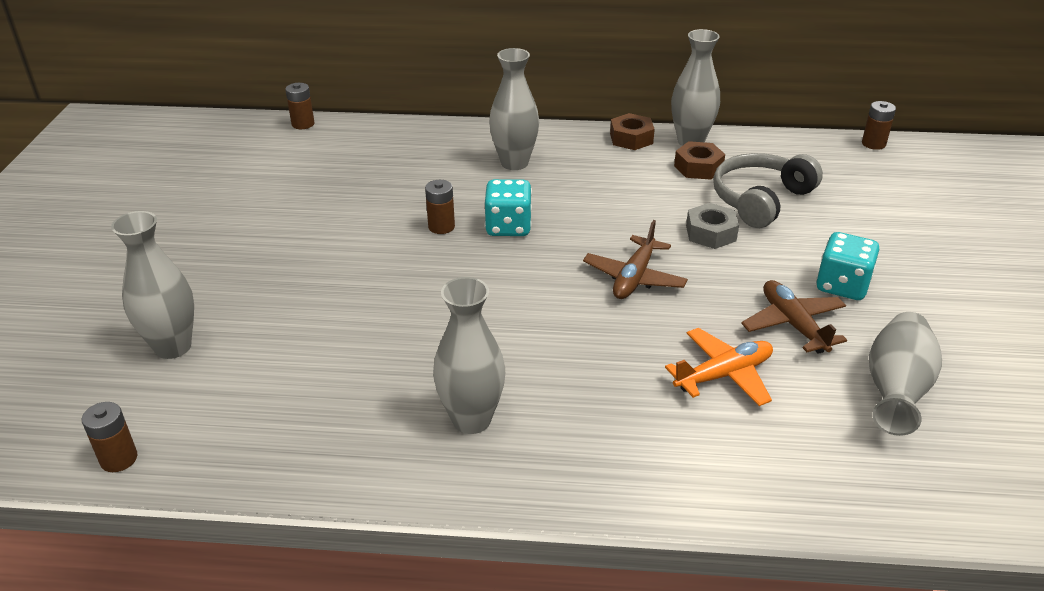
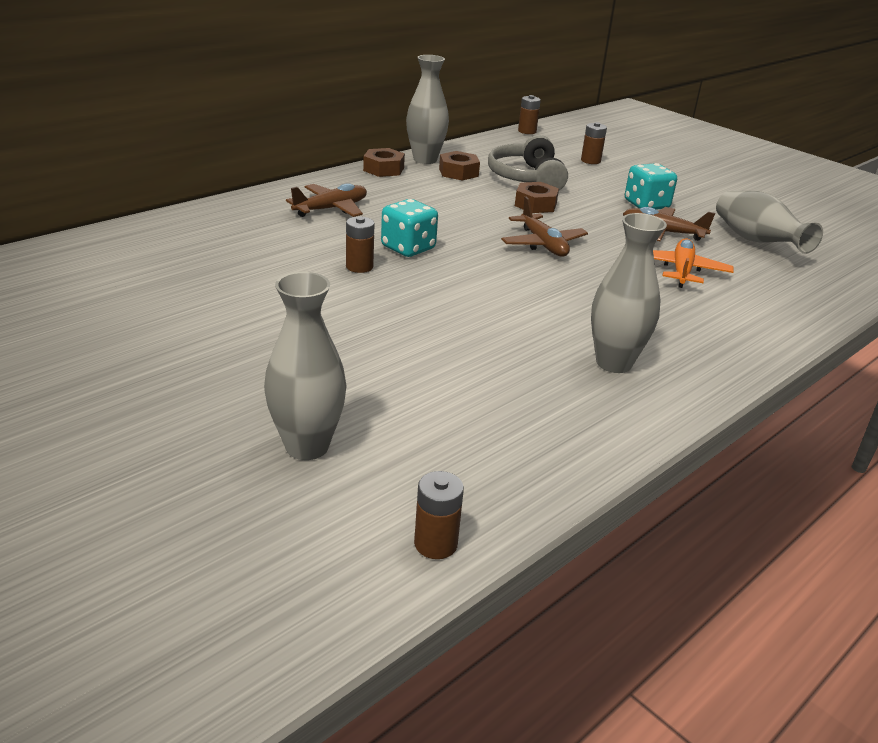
camera: 50 degrees left, 5 degrees down
(303, 124) = (74, 242): brown battery -> brown battery (590, 161)
(514, 163) = (331, 209): grey vase -> brown plane
(710, 233) = (535, 204): grey nut -> brown nut

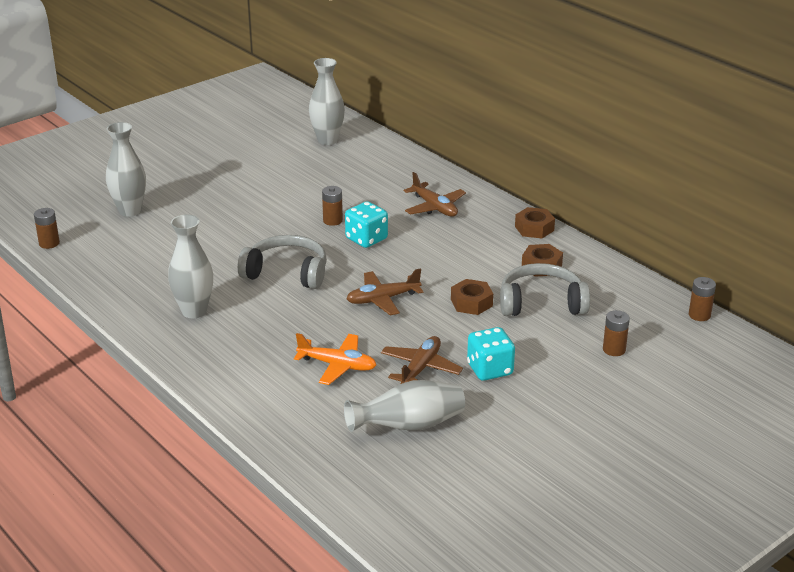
camera: 95 degrees right, 0 degrees up
(425, 160) = (569, 249): grey vase -> grey vase (327, 140)
(498, 298) = (287, 273): none -> grey headphones

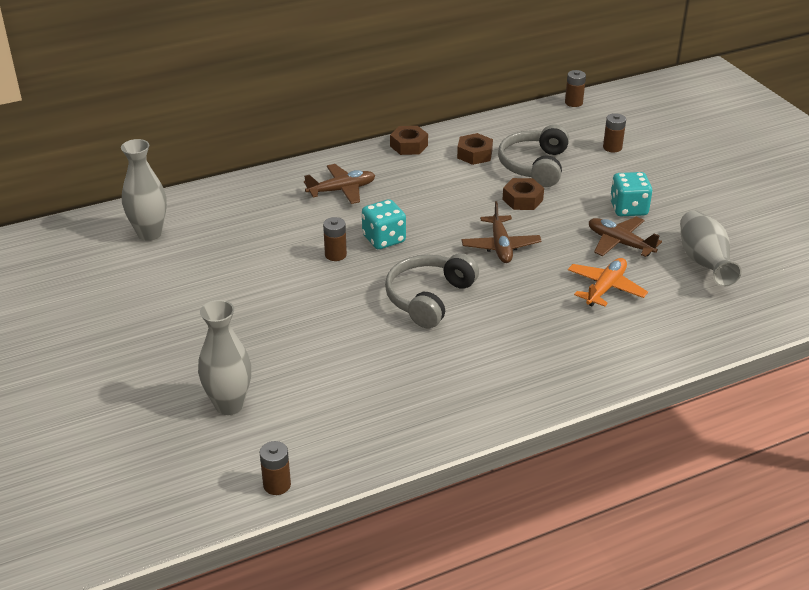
camera: 75 degrees left, 5 degrees up
(194, 311) = (482, 371): grey vase -> none

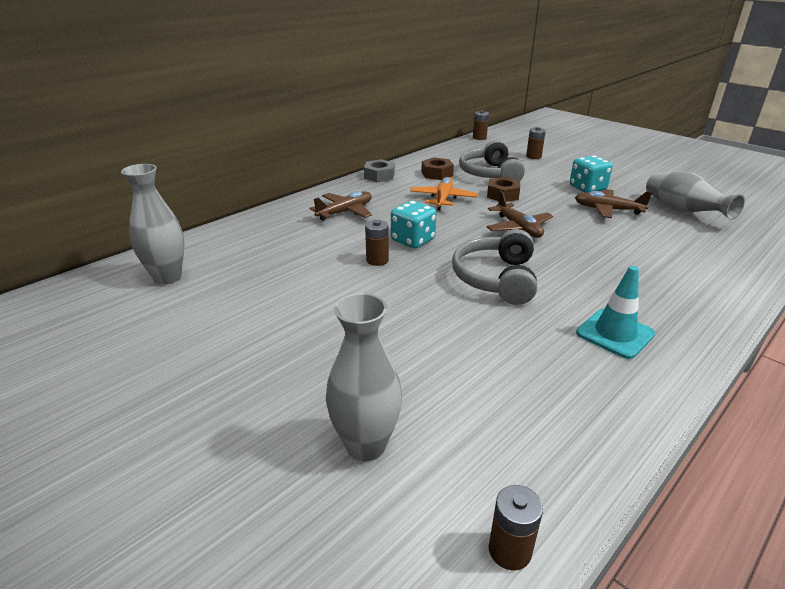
camera: 20 degrees left, 5 degrees down
(409, 146) = (379, 176): brown nut -> grey nut
(485, 373) = (615, 333): none -> turquoise traffic cone
(605, 288) = (635, 242): orange plane -> orange plane (443, 199)

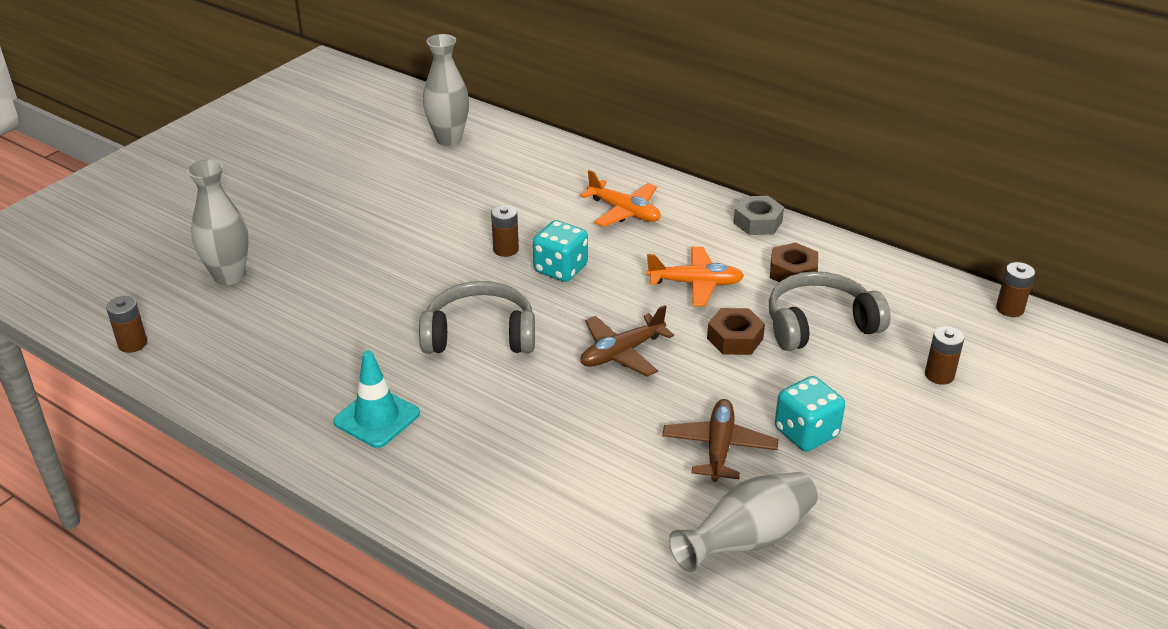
camera: 80 degrees right, 5 degrees up
(345, 212) = (624, 211): brown plane -> orange plane

